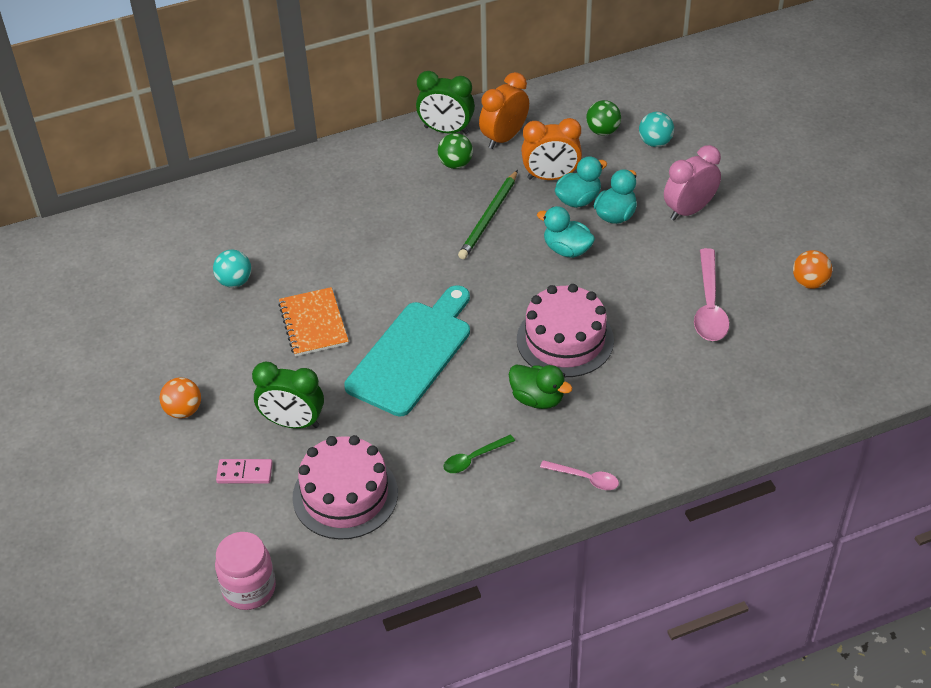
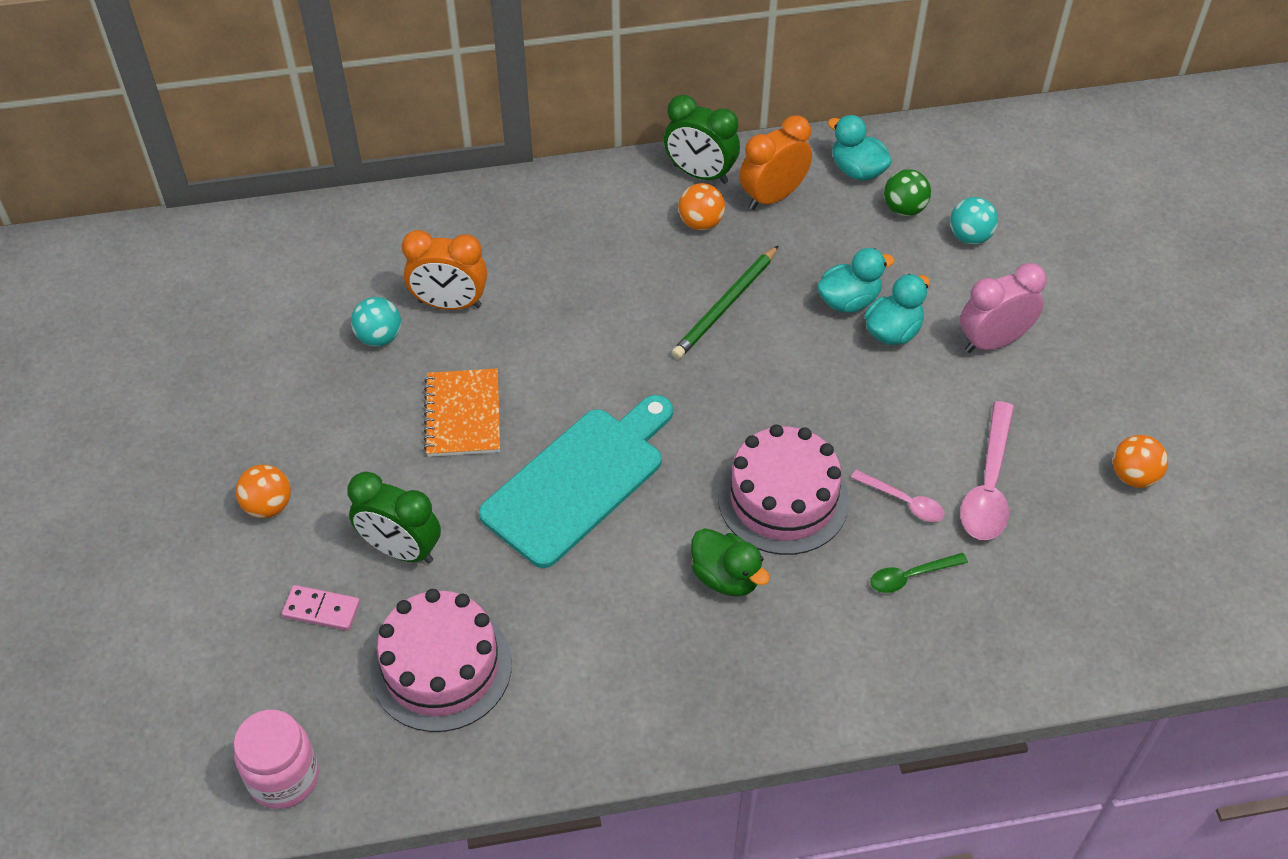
camera: 10 degrees right, 5 degrees up
(455, 164) = (700, 223): green ball -> orange ball
(474, 458) = (621, 648): green spoon -> green spoon (910, 576)
(551, 177) = (820, 262): orange clock -> orange clock (450, 304)
(567, 249) = (816, 369): turquoise duck -> turquoise duck (857, 170)
(585, 478) = (761, 707): pink spoon -> pink spoon (903, 501)

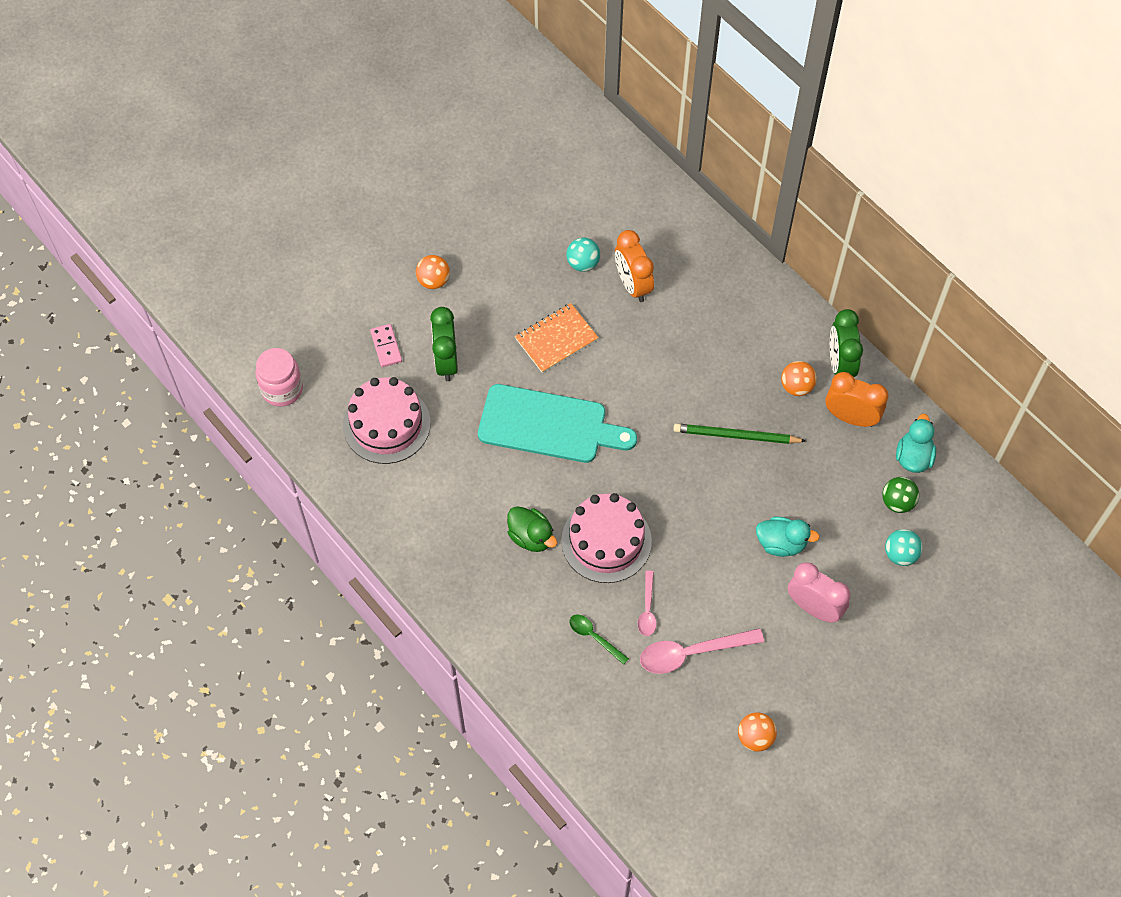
camera: 60 degrees right, 10 degrees up
(726, 577) = (531, 537): green duck -> green duck turned 60 degrees counterclockwise
(849, 301) = (789, 505): turquoise duck -> none

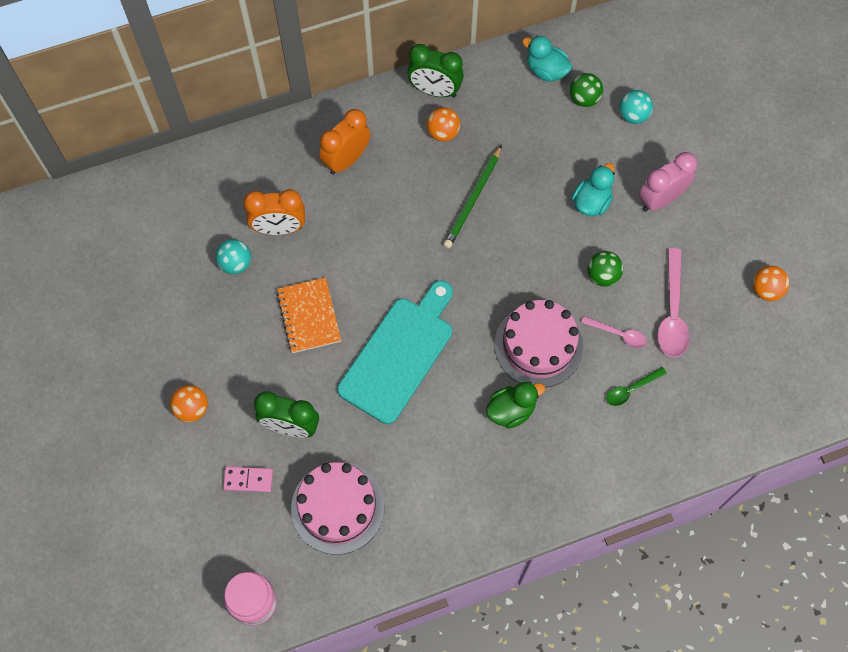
camera: 70 degrees left, 5 degrees up
(704, 577) = (602, 275): none -> green ball
(850, 417) = (490, 103): orange clock -> orange clock (346, 160)

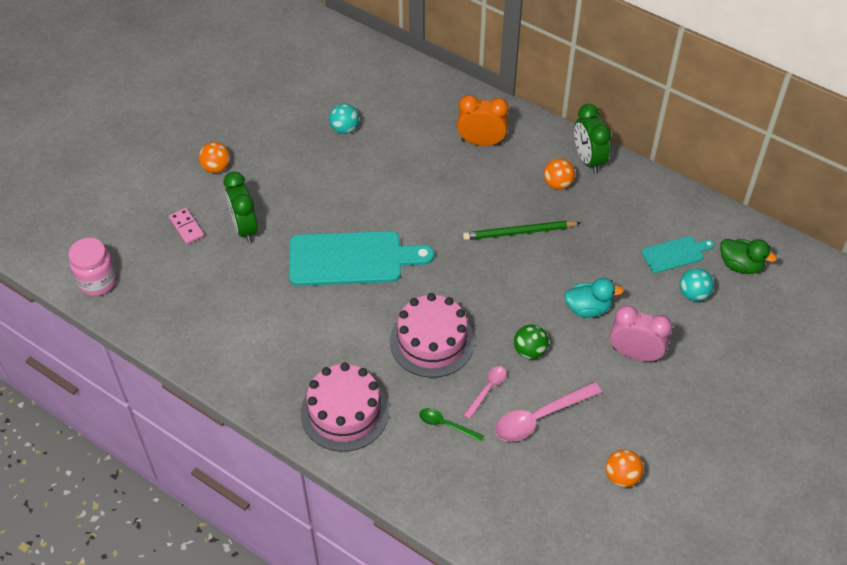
camera: 55 degrees right, 15 degrees down
(279, 228) = (392, 136): orange clock -> none
(309, 316) = (338, 190): orange notebook -> none
(337, 507) = (203, 289): pink cake -> pink cake (344, 412)
(511, 410) = (362, 353): green duck -> green duck (740, 265)
(546, 71) = (675, 216): turquoise duck -> none
(584, 99) = (675, 254): green ball -> turquoise cutting board
(618, 334) = (487, 390): pink spoon -> pink spoon turned 135 degrees counterclockwise

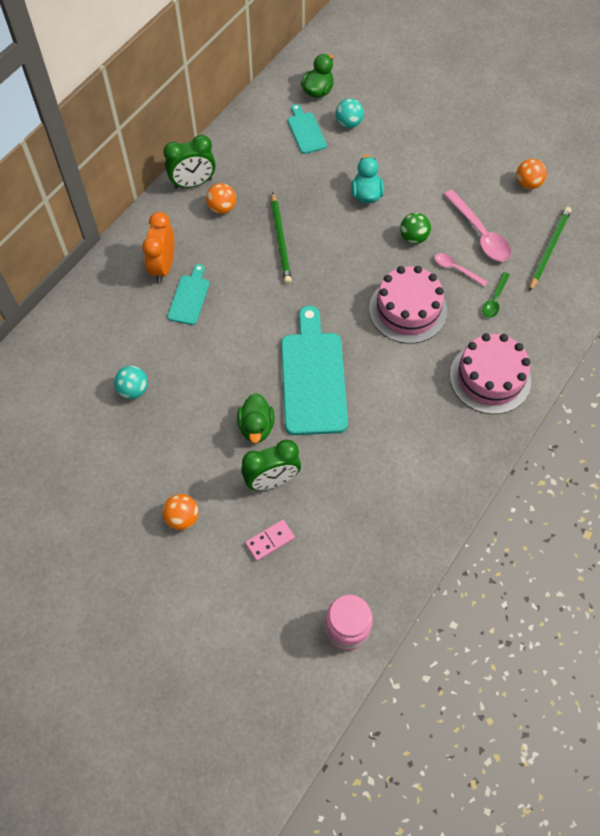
camera: 90 degrees left, 10 degrees up
(300, 216) = (256, 427): none -> green duck
(445, 163) = (189, 297): none -> turquoise cutting board
(520, 489) = (549, 249): none -> green pencil
(635, 354) = (411, 166): pink clock -> none

